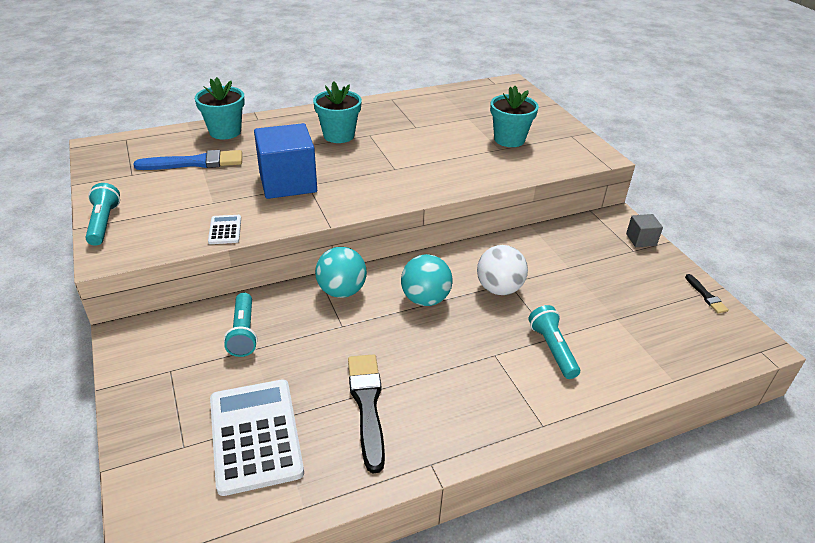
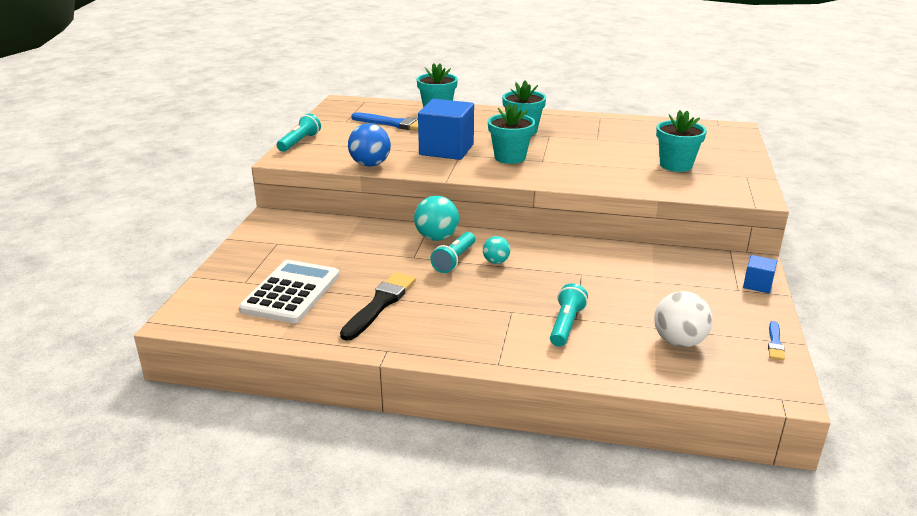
camera: 35 degrees right, 10 degrees down
(225, 230) = (370, 164): white calculator -> blue ball
(243, 332) = (342, 239): turquoise flashlight -> turquoise flashlight (454, 260)
(361, 174) = (510, 157): none -> turquoise flower pot
(425, 299) = (496, 262): turquoise ball -> turquoise ball, size x0.59
(499, 289) = (567, 274): white ball -> white ball (679, 342)
(641, 240) = (757, 284): grey cube -> blue cube
(706, 296) = (775, 343): black brush -> blue brush

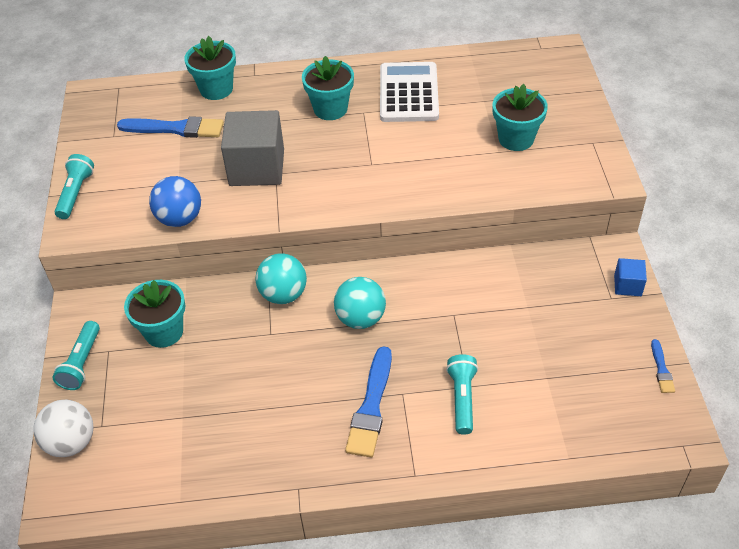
camera: 15 degrees left, 20 degrees up
(291, 292) = (161, 428): white calculator -> white calculator (408, 93)
(380, 304) = (264, 420): black brush -> none
(446, 149) = (257, 167): blue cube -> grey cube
(454, 260) = (316, 327): turquoise flashlight -> turquoise flashlight (82, 363)
(479, 314) = (371, 407): none -> blue brush
(496, 262) = (360, 318): turquoise ball -> turquoise ball, size x1.71
(510, 157) = (334, 166): turquoise flower pot -> turquoise flower pot (164, 332)
(679, 342) = (575, 393): white ball -> white ball (71, 442)

